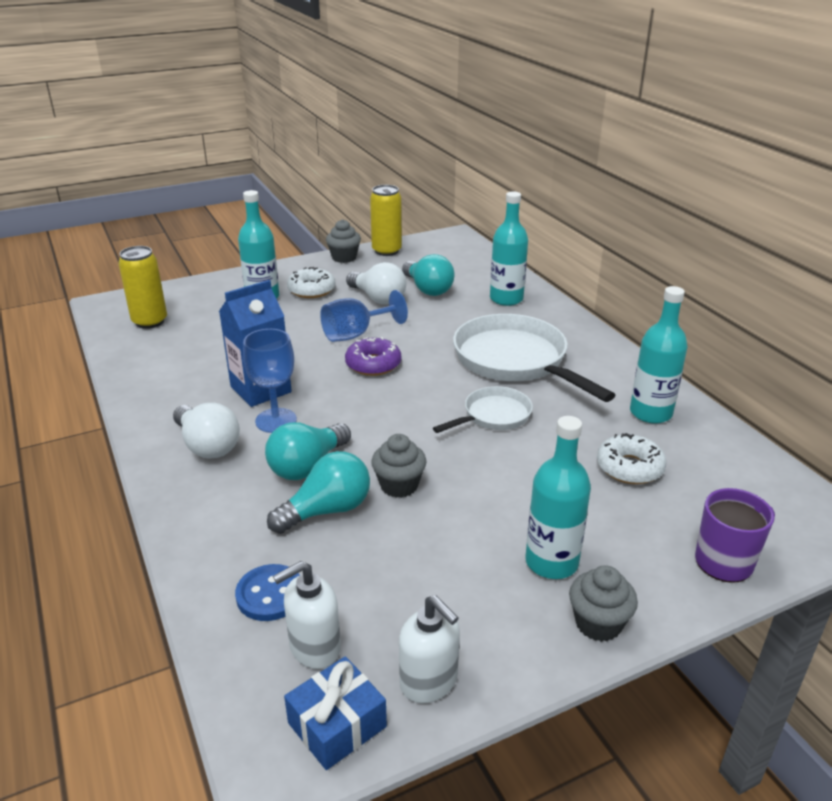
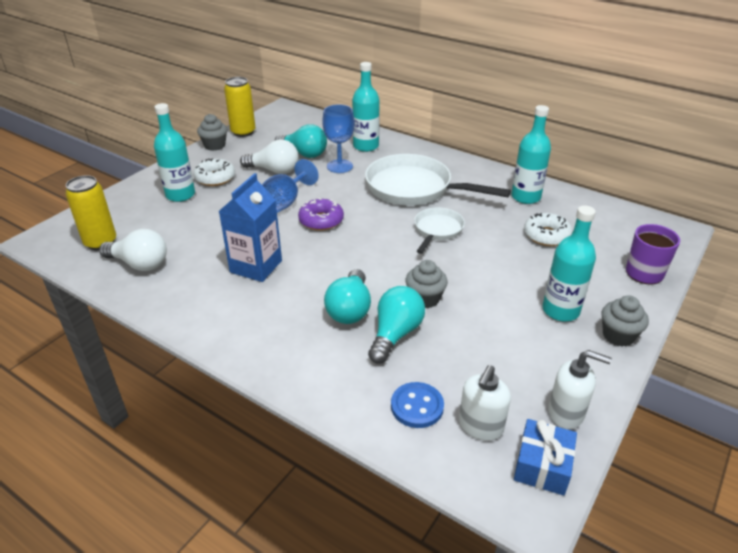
camera: 30 degrees left, 5 degrees up
(207, 445) = (259, 322): white light bulb -> white light bulb (139, 264)
(276, 420) = (292, 285): blue goblet -> blue goblet (339, 166)

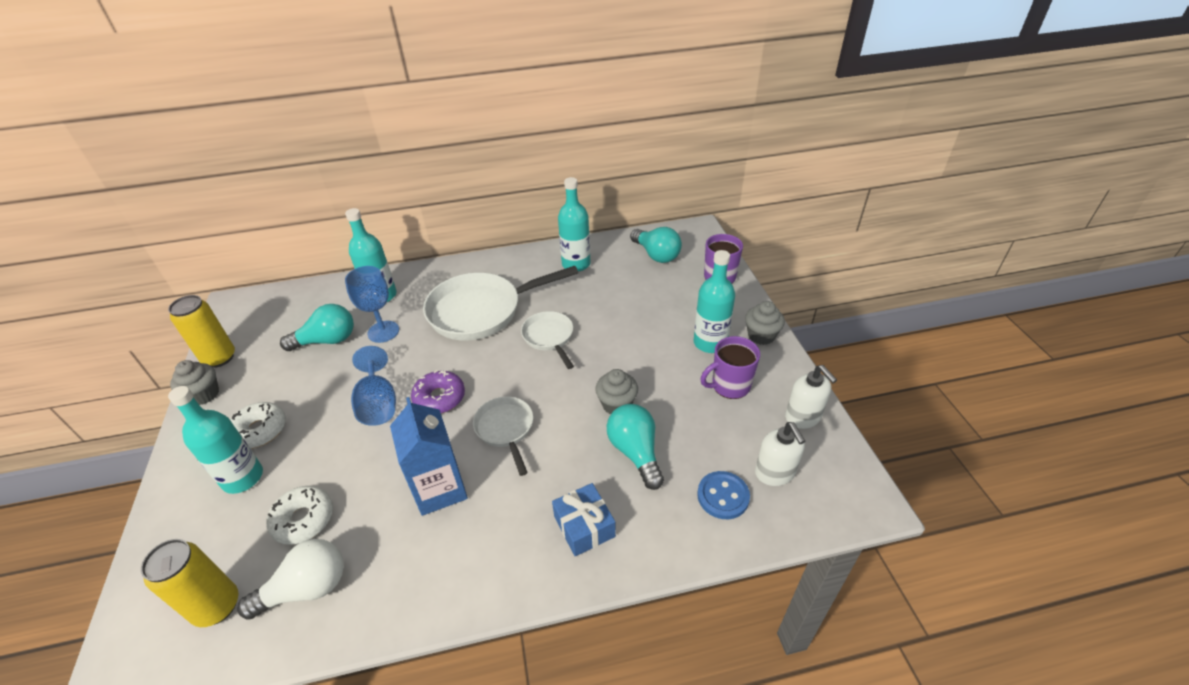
camera: 45 degrees left, 5 degrees up
(274, 170) = (319, 378): white light bulb -> none
(334, 263) = (505, 429): none -> white pan
(350, 309) = (575, 460): turquoise light bulb -> turquoise light bulb (656, 255)
(532, 348) = (729, 386): none -> purple mug
(542, 465) = (836, 466): blue gift -> blue gift (584, 526)
(546, 235) = (629, 288): white donut -> white donut (303, 519)
(566, 413) = (803, 417): white soap dispenser -> white soap dispenser turned 90 degrees clockwise

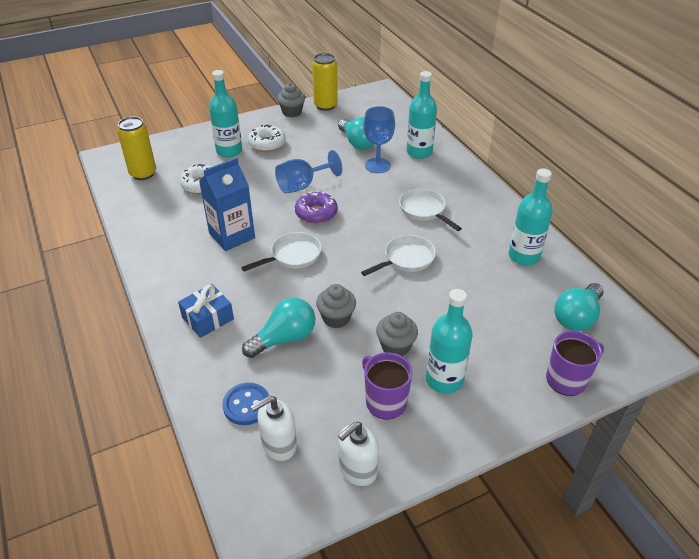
camera: 75 degrees right, 0 degrees up
(306, 588) = (154, 202): white light bulb -> none
(481, 311) = (424, 210): white pan -> white pan, size x0.54
(761, 336) = (474, 427): grey cupcake -> grey cupcake (395, 346)

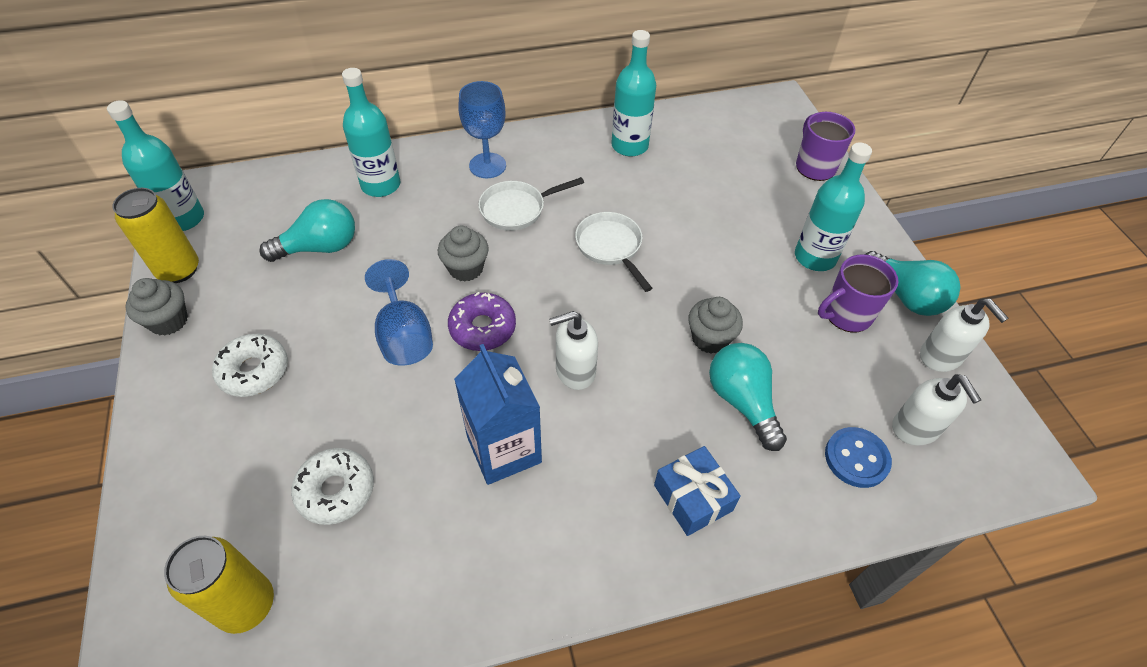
camera: 80 degrees left, 10 degrees up
(229, 151) = (245, 435): turquoise bottle -> turquoise bottle (183, 219)
(292, 256) = (575, 371): white pan -> white soap dispenser
(377, 165) = (392, 236): blue goblet -> blue goblet (487, 165)
(395, 346) = (763, 288): grey cupcake -> grey cupcake (466, 268)
(576, 317) = (731, 135): turquoise light bulb -> turquoise light bulb (905, 296)

